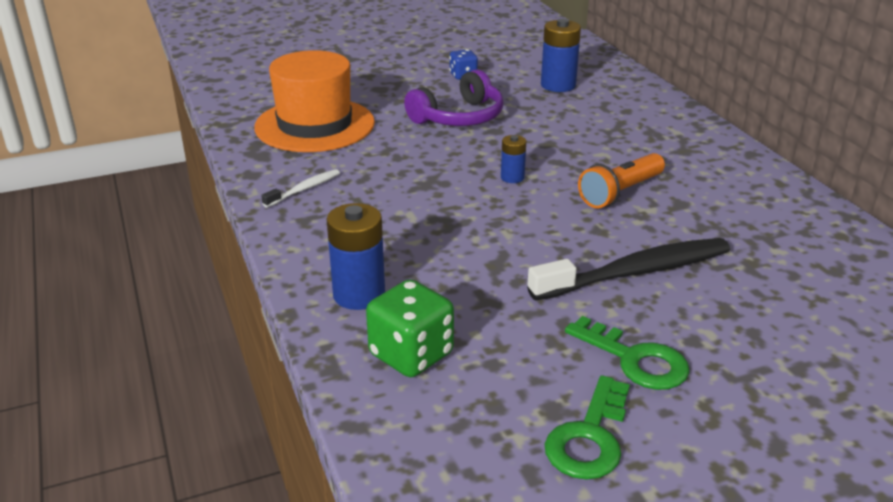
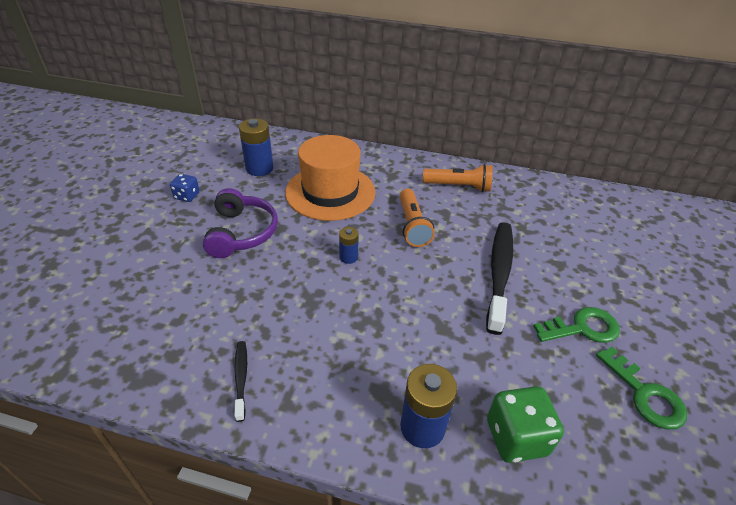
camera: 55 degrees left, 10 degrees up
(304, 189) = (241, 378): white toothbrush -> black toothbrush
(315, 125) = (147, 314): orange hat -> orange hat (330, 192)
(746, 195) = (458, 186): none -> orange flashlight

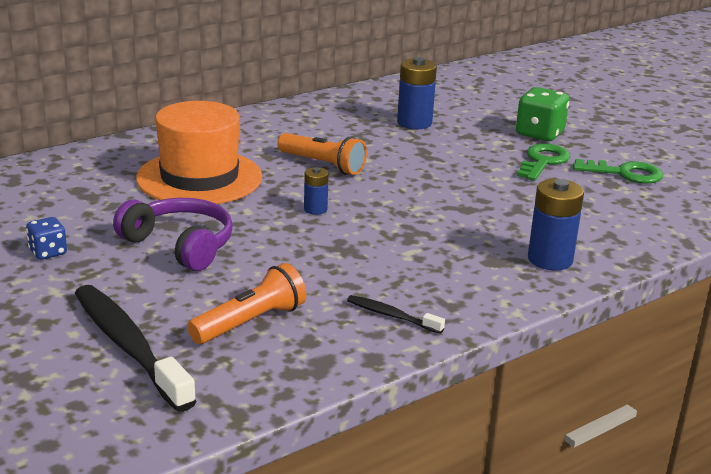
camera: 50 degrees left, 15 degrees down
(259, 168) = (79, 195): blue battery -> blue battery (414, 123)
(458, 186) = (306, 122): orange flashlight -> orange flashlight (250, 322)
(499, 273) = (442, 160): black toothbrush -> black toothbrush (128, 346)
(516, 437) = (602, 231): green dice -> green dice (539, 134)

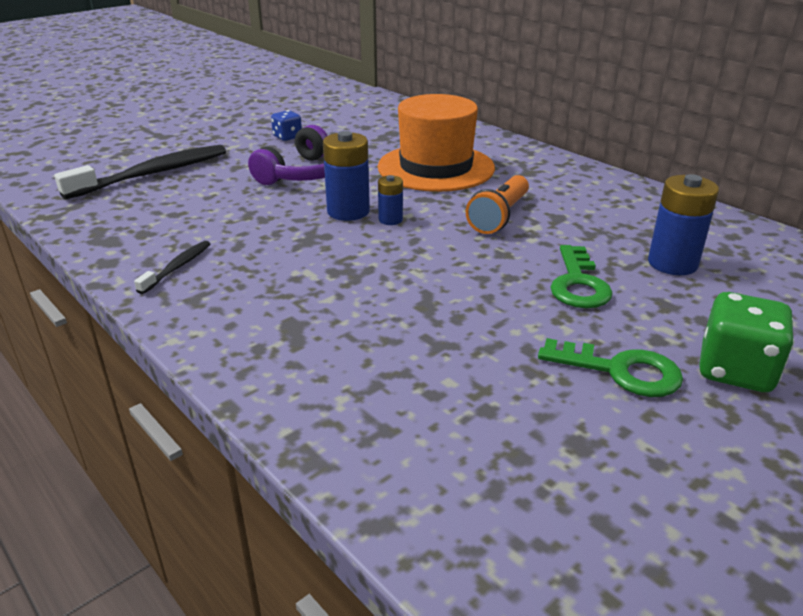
camera: 85 degrees right, 5 degrees up
(250, 322) = (177, 209): orange flashlight -> none
(550, 259) = (299, 367): blue battery -> blue battery (348, 211)
(625, 173) = (635, 465): green key -> green key (578, 284)

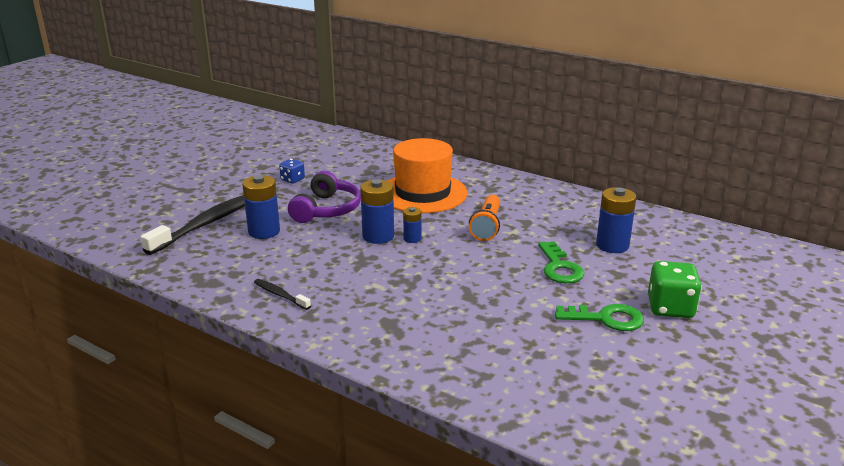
camera: 15 degrees left, 5 degrees down
(177, 267) = (280, 295): black toothbrush -> black toothbrush turned 60 degrees counterclockwise
(213, 189) = (264, 231): none -> blue battery

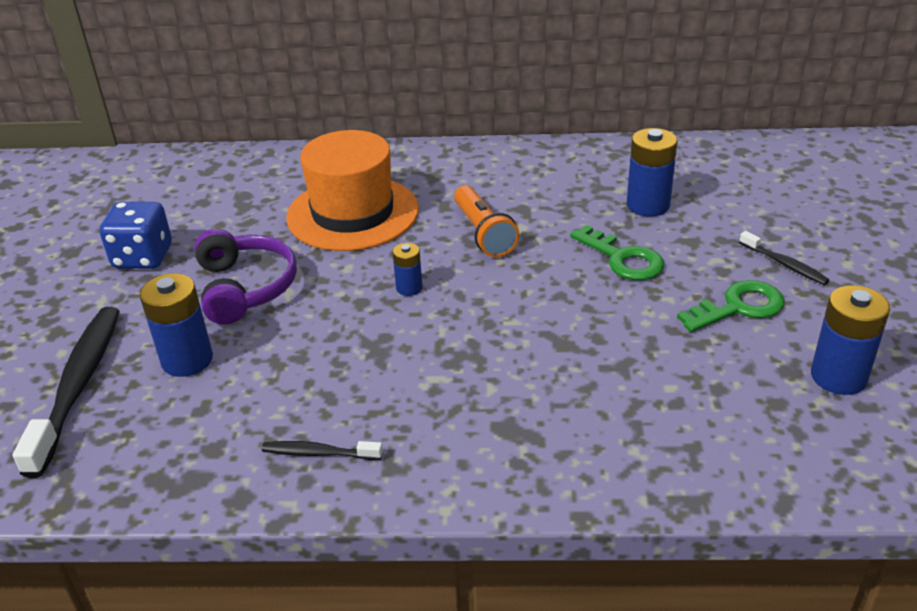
camera: 30 degrees left, 10 degrees up
(292, 180) = (143, 257): blue dice -> blue dice, size x1.70
(378, 236) = (360, 302): blue battery -> blue battery (838, 377)
(670, 308) = (785, 264): green dice -> black toothbrush

